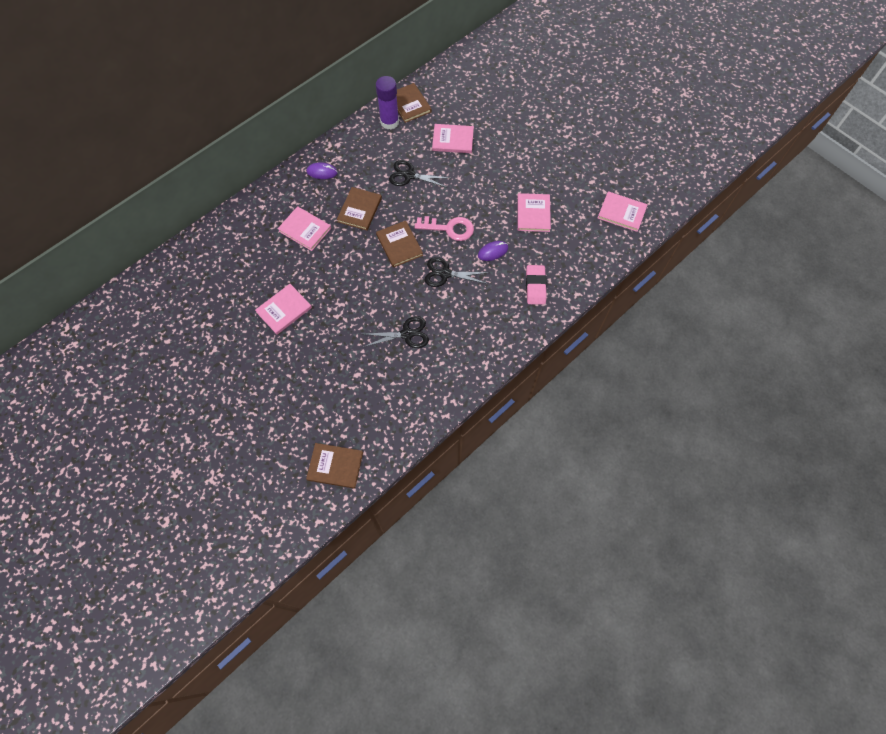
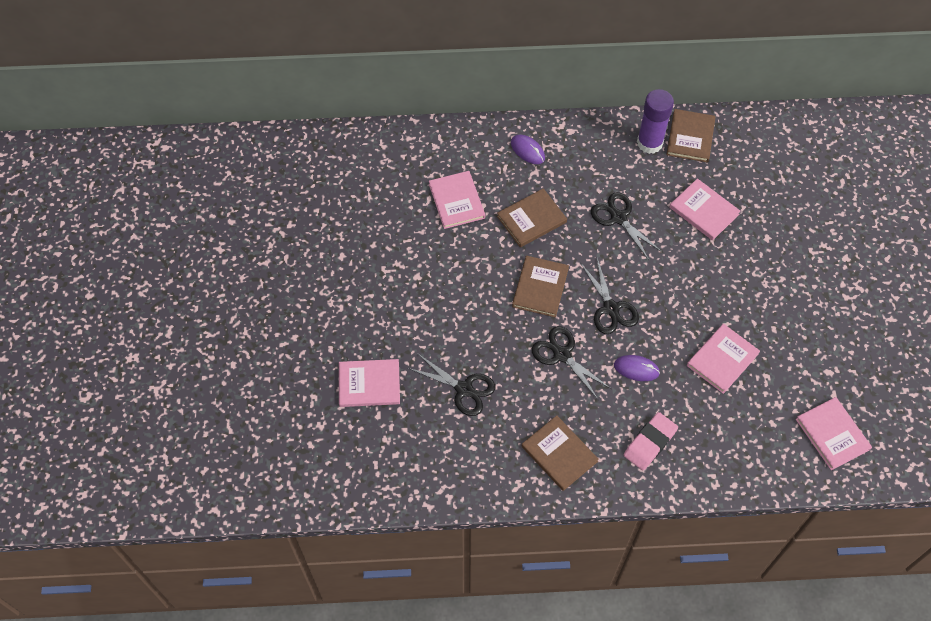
camera: 40 degrees right, 5 degrees down
(284, 310) = (364, 271): pink book -> pink book (369, 384)
(335, 466) = (277, 468): brown book -> brown book (559, 454)
(449, 228) = (611, 308): pink key -> black scissors

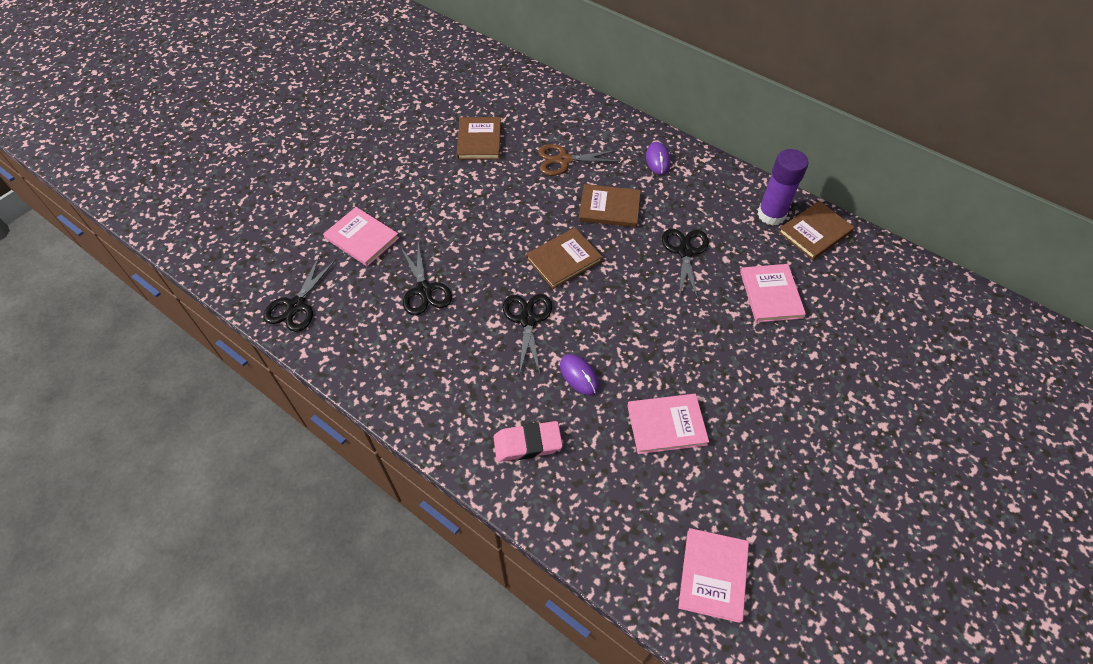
camera: 40 degrees right, 5 degrees down
(456, 201) = (563, 160): pink book -> brown scissors
(559, 454) = (443, 393): brown book -> brown book (479, 140)
(611, 308) = (606, 314): black scissors -> black scissors (296, 306)

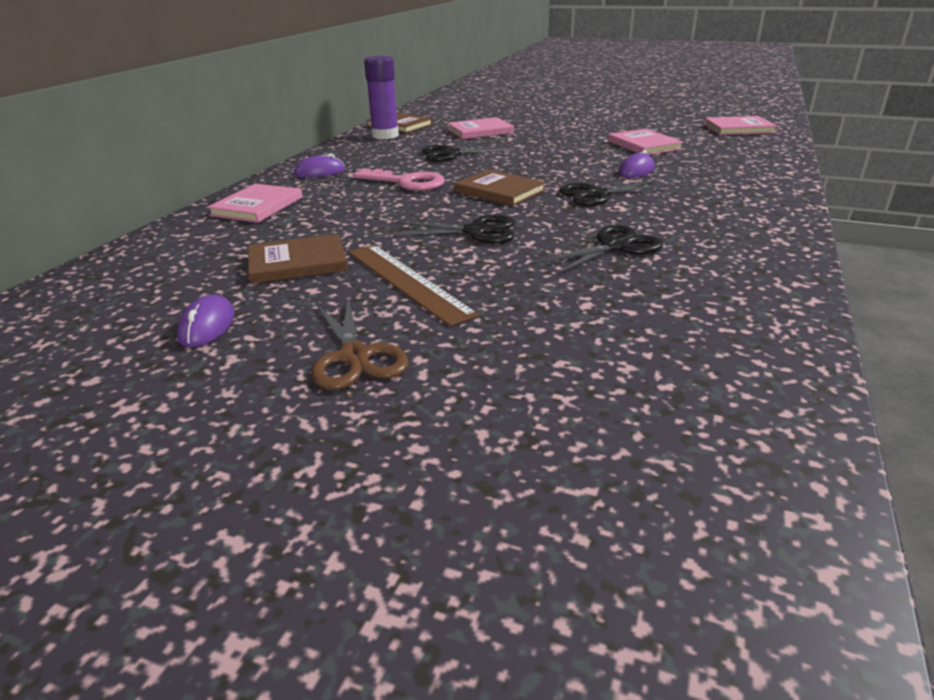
camera: 105 degrees left, 25 degrees down
(296, 306) = (752, 328): black scissors -> black scissors (476, 231)
(362, 238) = (566, 308): pink book -> pink book (257, 206)
(421, 108) = (207, 326): none -> purple mouse
(429, 181) = (407, 282): none -> brown ruler
(527, 444) = (731, 178): pink eraser -> none
(563, 160) = (331, 209): brown scissors -> brown scissors (355, 356)
(609, 208) = (407, 182): brown book -> pink key

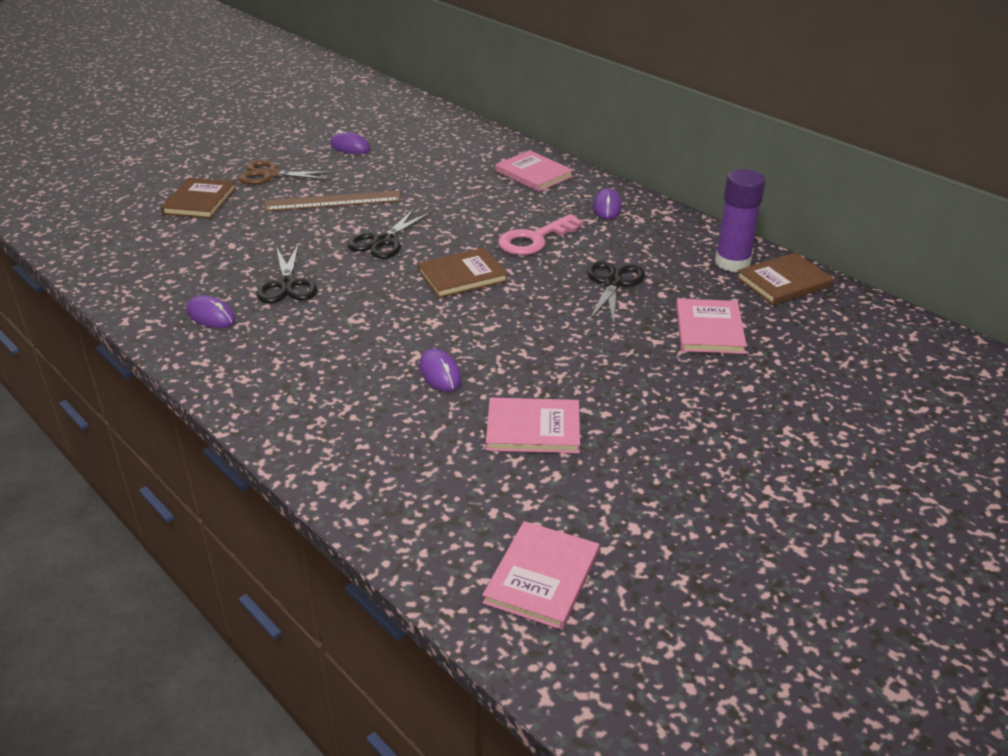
camera: 115 degrees right, 5 degrees up
(297, 262) = (404, 175): brown book -> brown book (200, 201)
(597, 194) = (398, 320): black scissors -> none
(721, 261) = (211, 316): none -> purple mouse

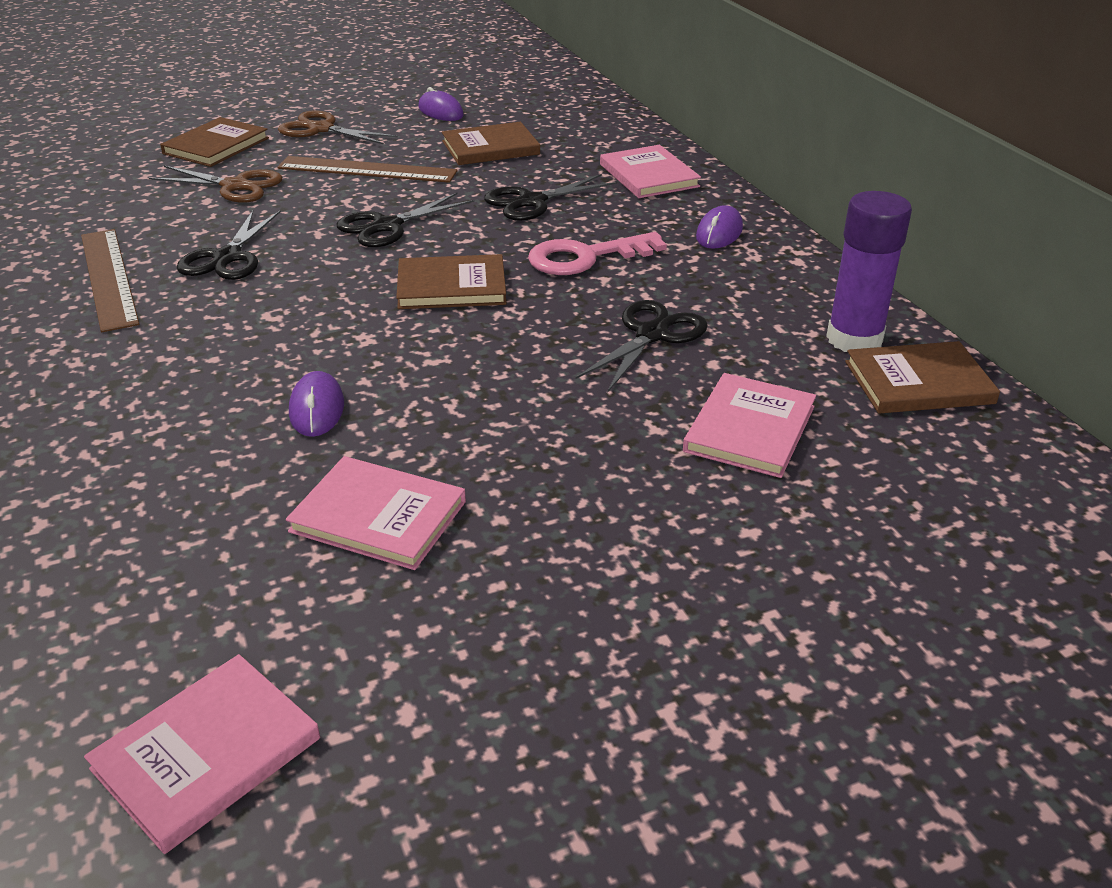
camera: 20 degrees right, 0 degrees up
(211, 316) = (108, 278): purple mouse -> brown ruler
(244, 230) = (235, 186): none -> brown scissors
(409, 170) = (490, 147): none -> brown book
(469, 206) = (532, 202): none -> black scissors

